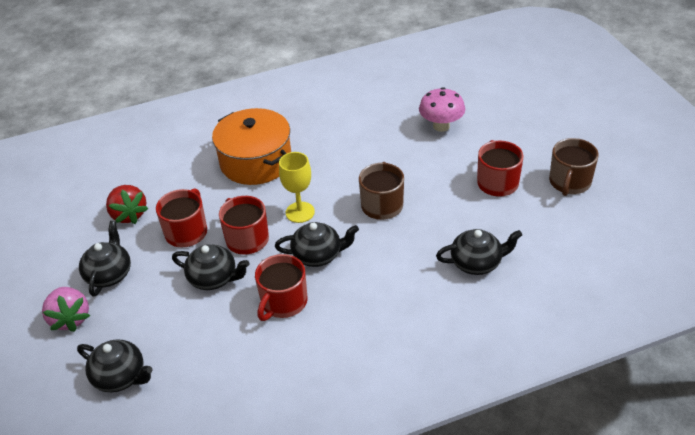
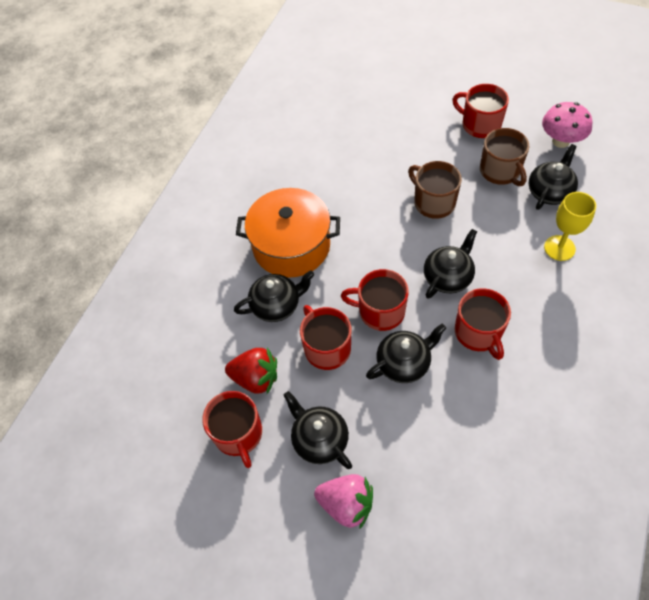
camera: 45 degrees left, 15 degrees up
(79, 234) = (238, 434): none -> red mug
(120, 376) = (457, 503): black teapot -> black teapot (277, 305)
(300, 212) = (386, 257): yellow goblet -> yellow goblet (559, 248)
(441, 126) = (384, 111): pink mushroom -> pink mushroom (560, 141)
(569, 182) = (520, 90): brown mug -> brown mug (500, 171)

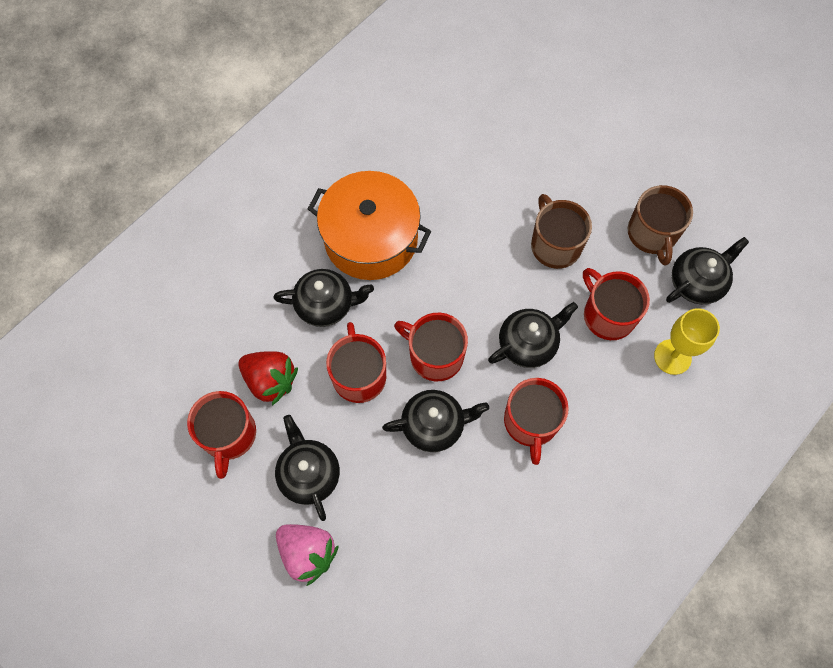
camera: 15 degrees right, 10 degrees up
(480, 125) = (658, 163): red mug -> red mug (608, 315)
(560, 141) = (744, 221): pink mushroom -> none

